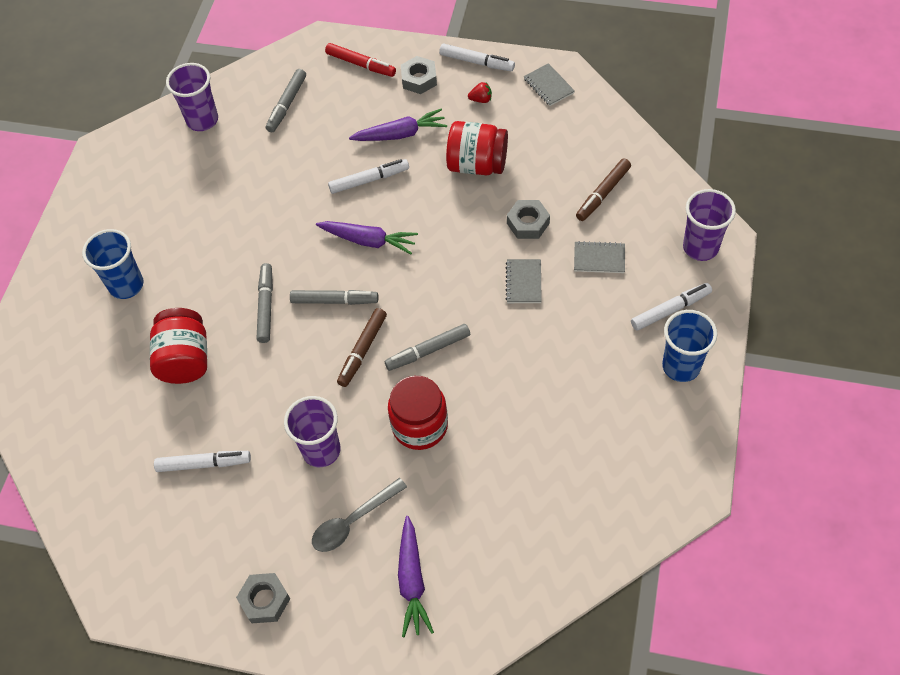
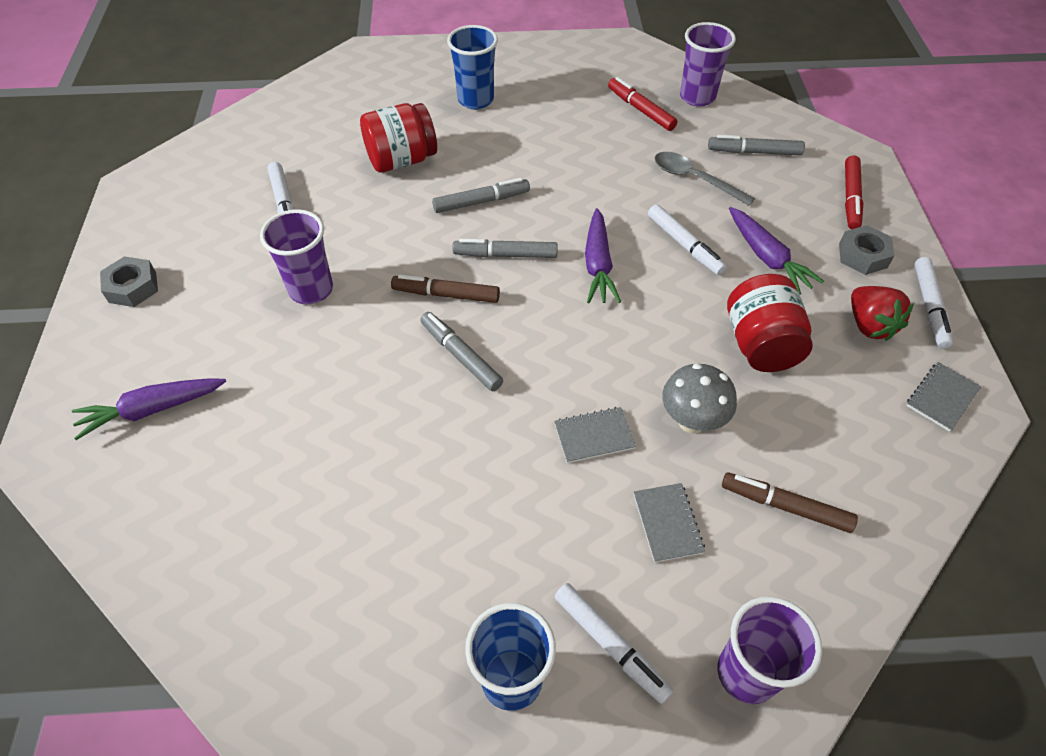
camera: 70 degrees right, 5 degrees down
(200, 164) = (640, 110): none -> red marker
(334, 301) = (505, 255): grey marker -> grey marker turned 105 degrees clockwise
(353, 521) = (226, 338): grey spoon -> grey spoon (695, 179)
(420, 426) = (355, 371): red jar -> none
(481, 99) = (869, 325): red strawberry -> red strawberry, size x1.83
(528, 223) = (691, 421): grey nut -> grey mushroom

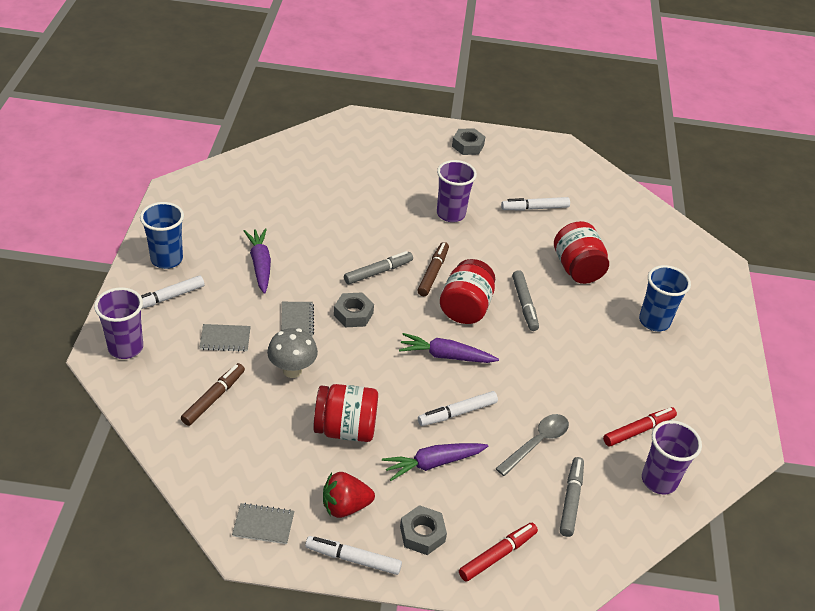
camera: 95 degrees right, 10 degrees down
(152, 410) = (373, 152): purple carrot -> purple carrot (260, 265)
(505, 255) = (465, 308): grey marker -> red jar
(557, 370) = (353, 314): none -> grey nut
(850, 198) = (497, 555): red marker -> red marker turned 120 degrees clockwise
(942, 397) = (263, 525): grey notebook -> grey notebook turned 45 degrees counterclockwise

